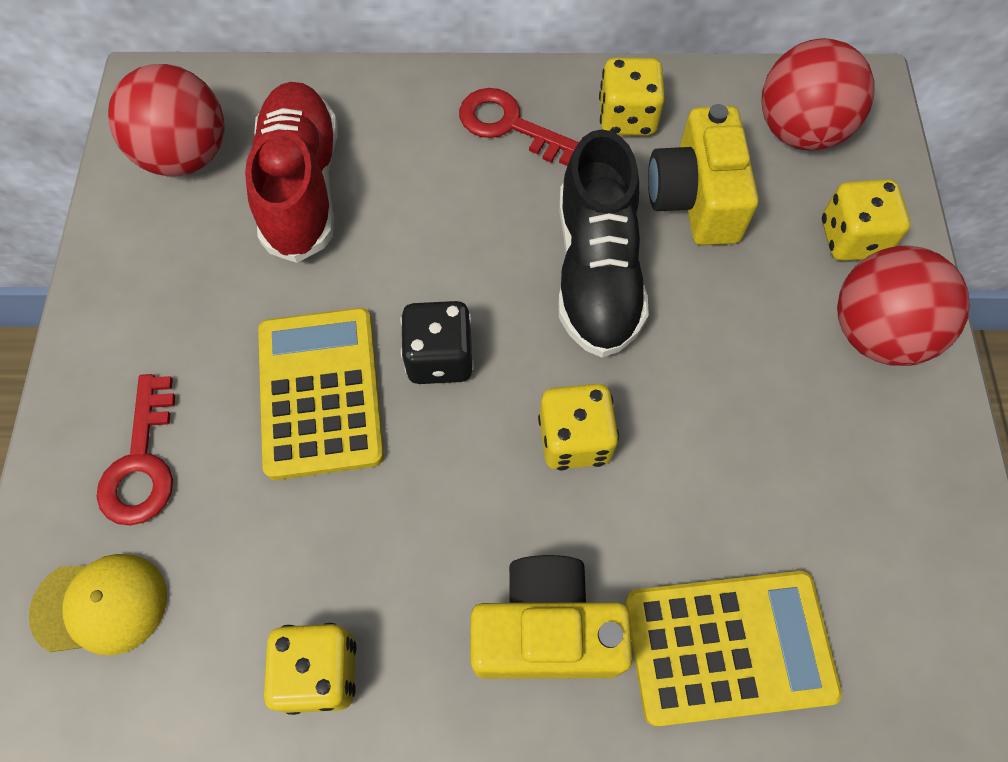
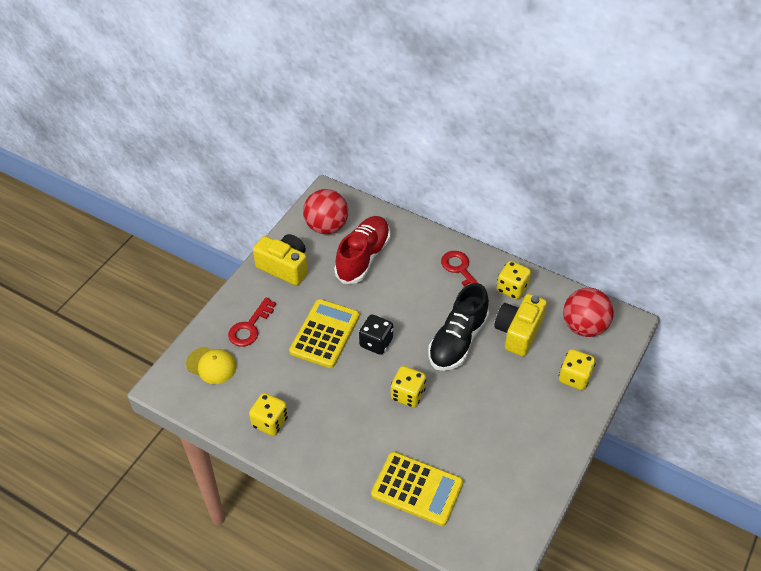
camera: 30 degrees right, 15 degrees down
(546, 631) = (355, 450): yellow camera -> yellow camera (284, 267)
(877, 333) = (557, 416): red ball -> none

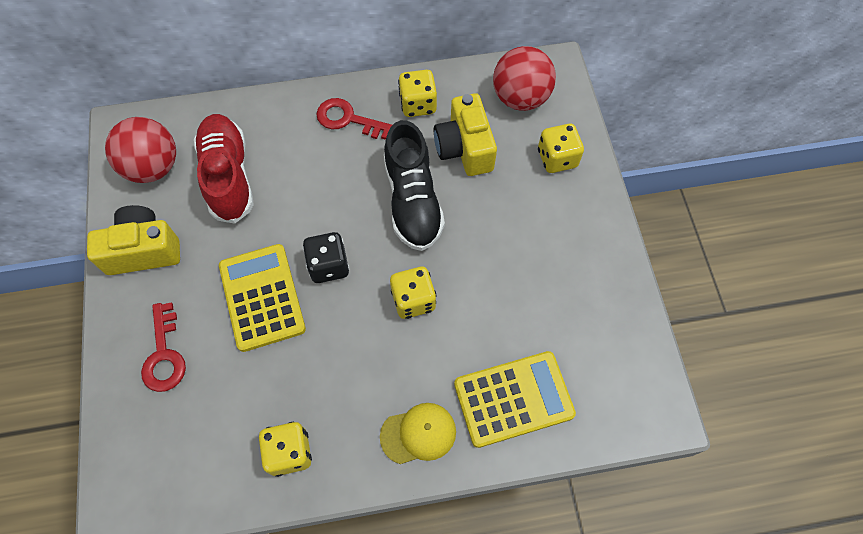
camera: 40 degrees left, 15 degrees up
(211, 365) = (156, 438): yellow cap -> yellow cap (418, 434)

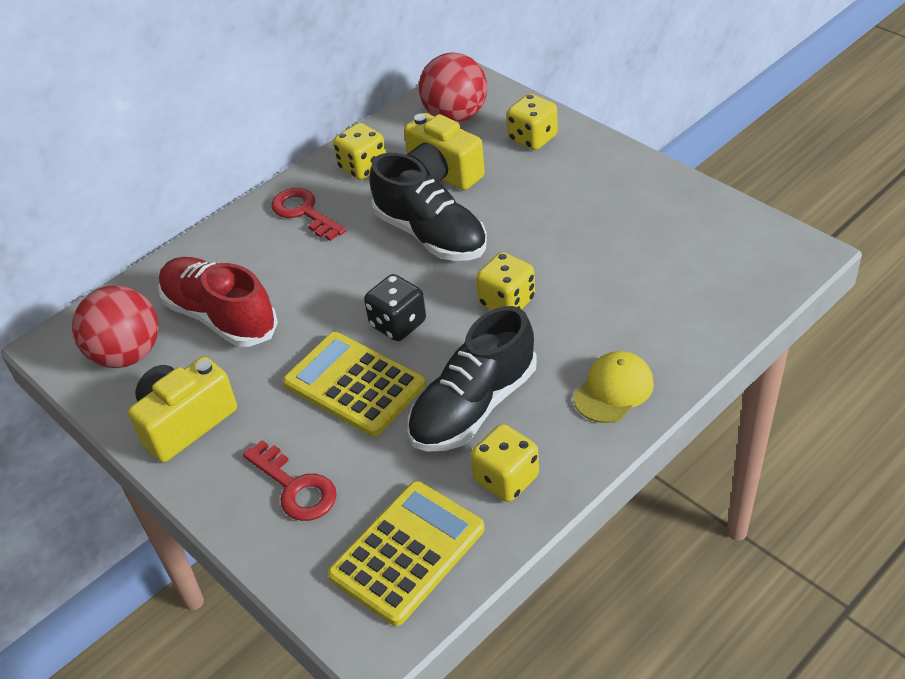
camera: 30 degrees left, 20 degrees down
(318, 375) = (473, 406): none -> black shoe
(348, 119) = (304, 212): red key -> red key turned 60 degrees clockwise
(513, 399) = (671, 315): yellow calculator -> yellow calculator (407, 552)

